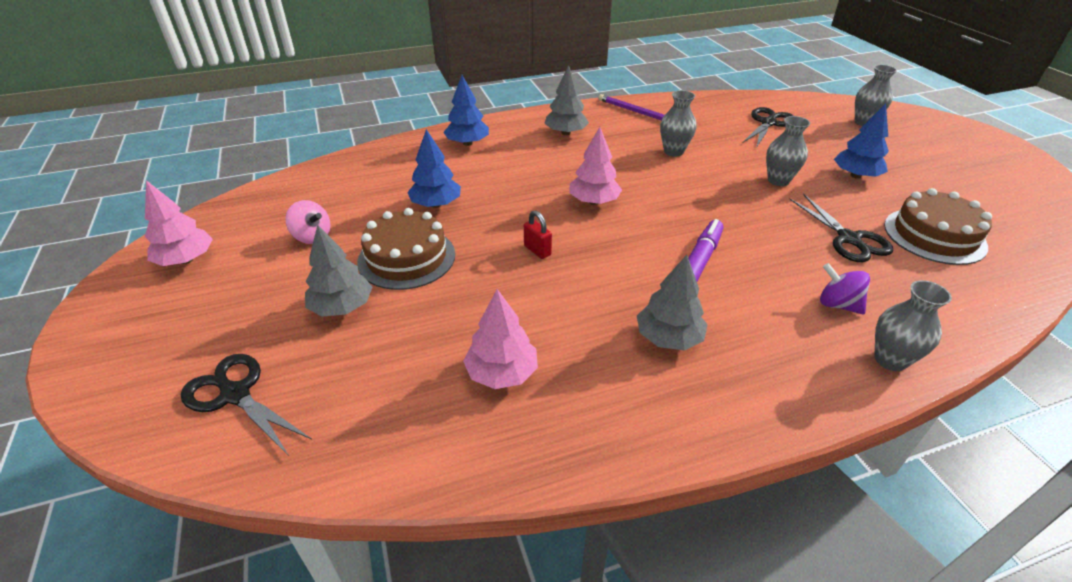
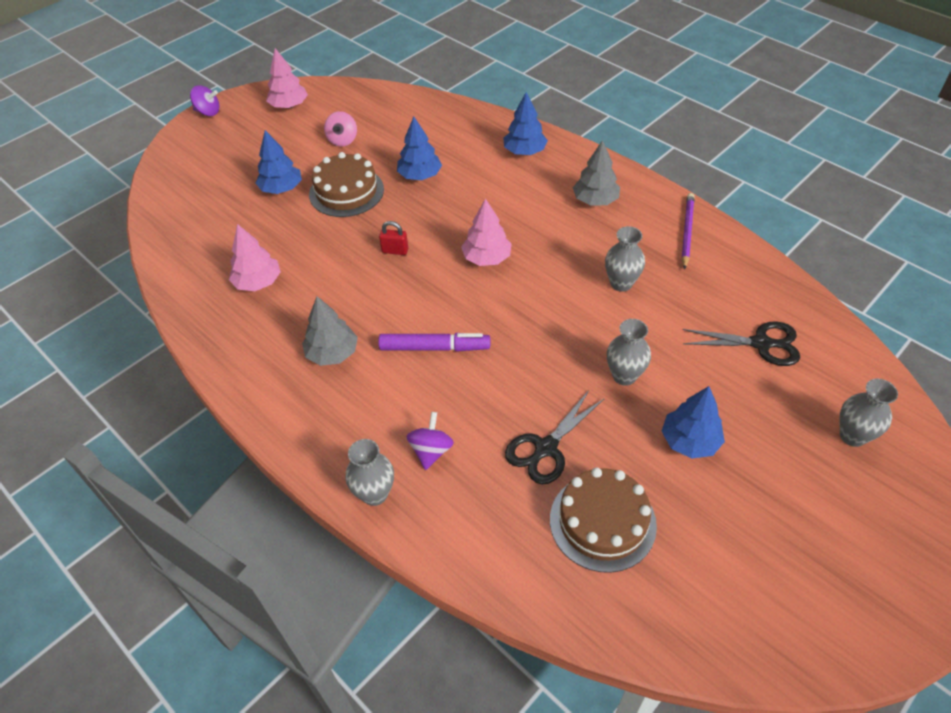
camera: 65 degrees right, 10 degrees up
(80, 338) = (208, 112): none -> purple spinning top
(235, 394) = (194, 187): black scissors -> none
(342, 307) = (281, 189): grey tree -> blue tree
(537, 250) = (395, 251): red padlock -> red padlock turned 75 degrees clockwise

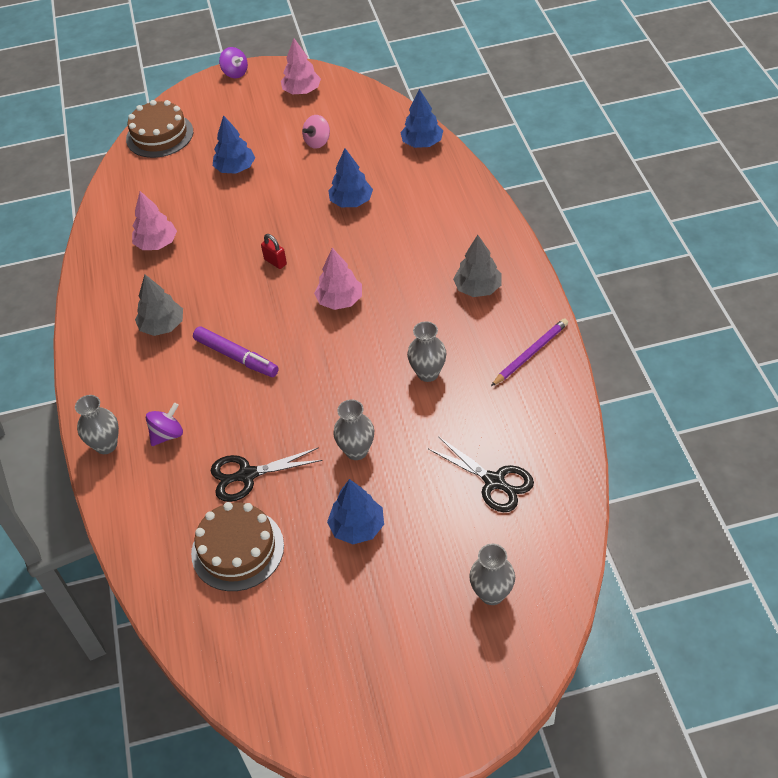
camera: 35 degrees right, 0 degrees up
(346, 191) = (282, 192): brown cake -> brown cake (159, 135)
(524, 151) = (459, 215): blue tree -> blue tree (422, 143)

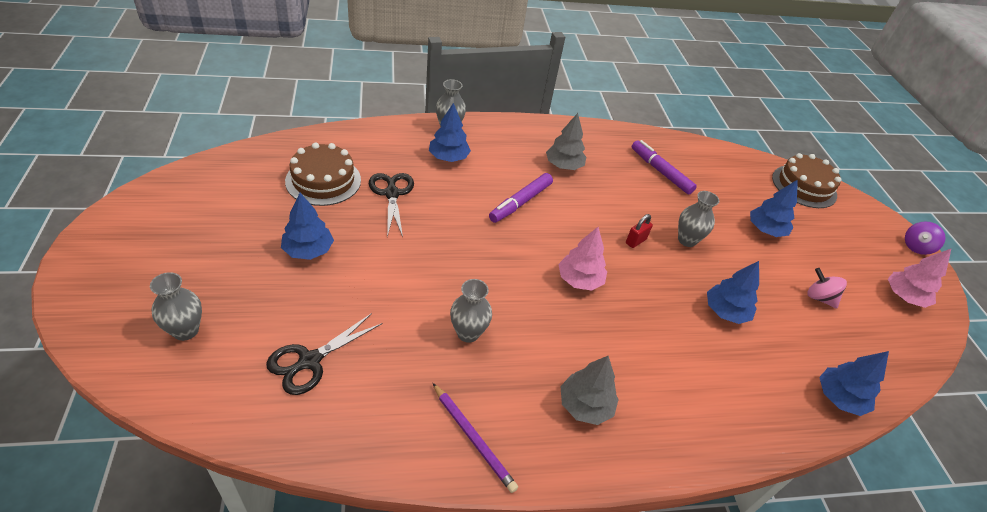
camera: 85 degrees right, 5 degrees down
(157, 243) = (660, 171): pink tree -> purple marker
(167, 434) = (448, 157): purple spinning top -> blue tree
(356, 451) = (390, 263): grey vase -> grey vase (687, 240)

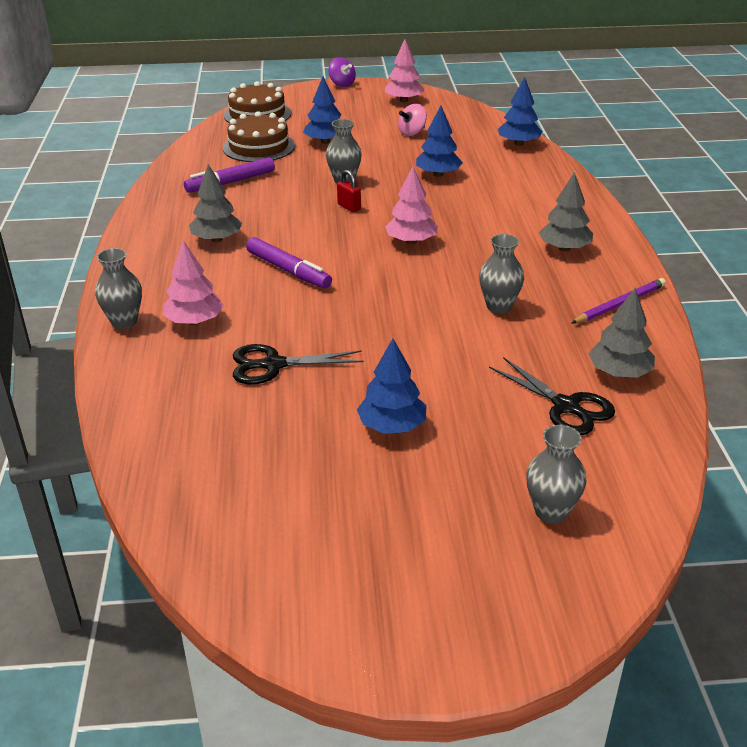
camera: 80 degrees left, 10 degrees down
(323, 180) = (243, 428): brown cake -> brown cake (259, 147)
(352, 412) = (619, 373): none -> grey tree
(448, 157) = (194, 321): blue tree -> pink tree

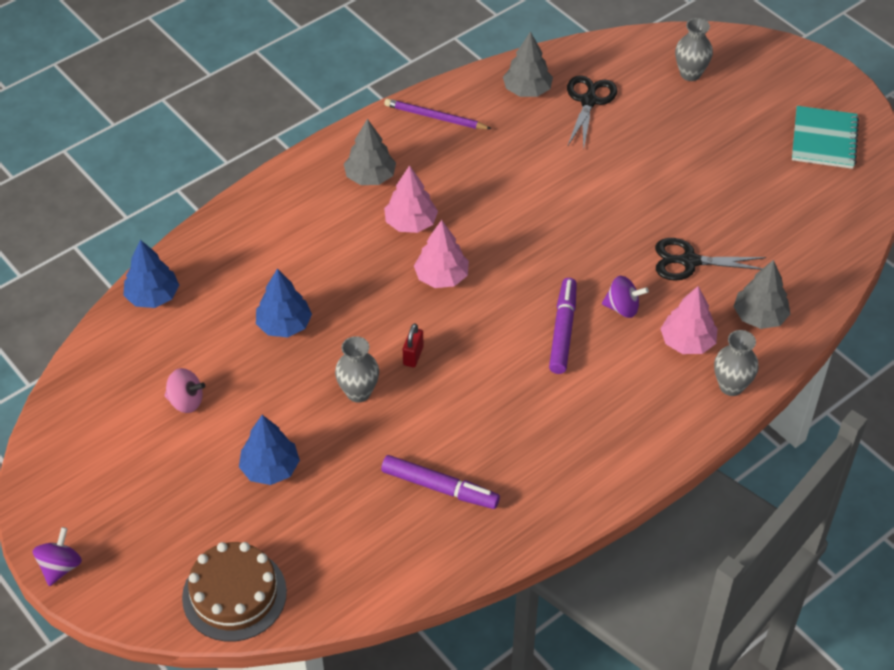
camera: 125 degrees left, 15 degrees up
(217, 239) = (559, 416): grey tree -> grey tree (759, 316)
(259, 147) = (332, 524): brown cake -> none
(272, 306) = (622, 308): none -> purple spinning top
(273, 365) = (689, 261): black scissors -> black scissors turned 135 degrees clockwise
(321, 568) = (824, 139): none -> turquoise notebook
(392, 426) = (688, 168): blue tree -> none
(404, 100) = (82, 464): pink tree -> pink tree (410, 223)
(499, 307) = (498, 178): grey vase -> none

